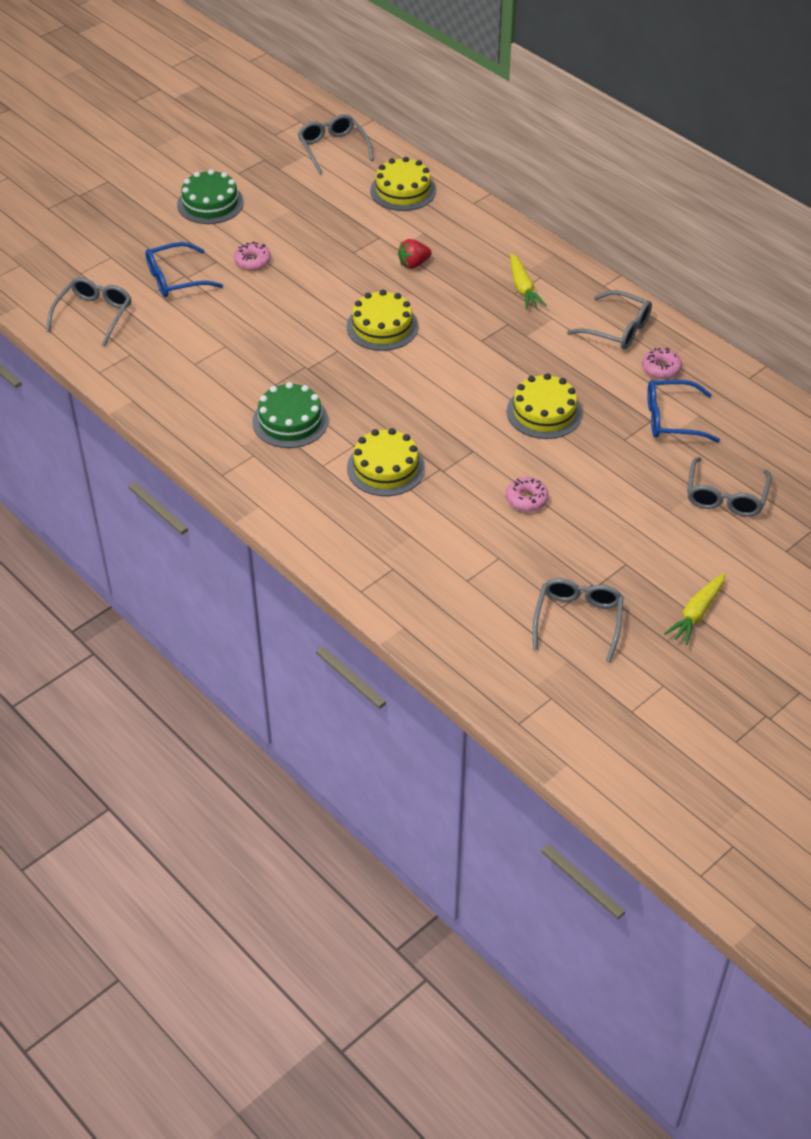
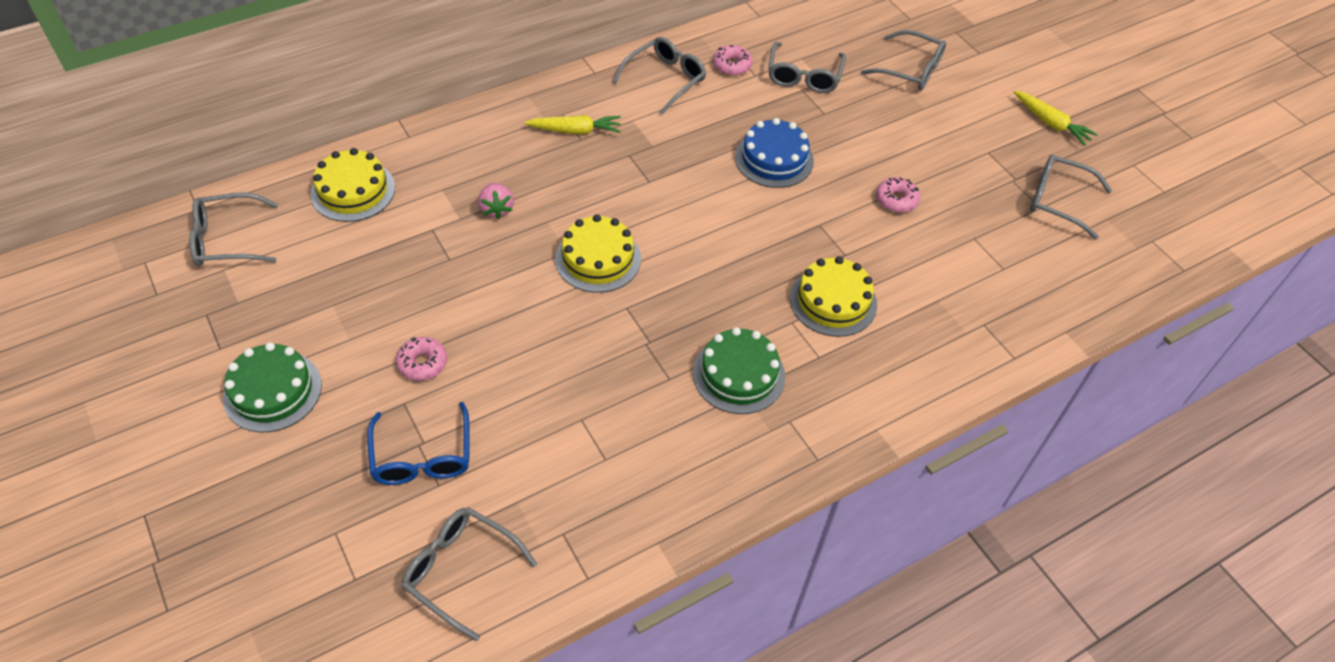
camera: 80 degrees left, 5 degrees up
(413, 264) = (496, 209): red strawberry -> pink strawberry
(544, 412) = (774, 159): yellow cake -> blue cake
(672, 419) = (804, 76): blue glasses -> grey glasses

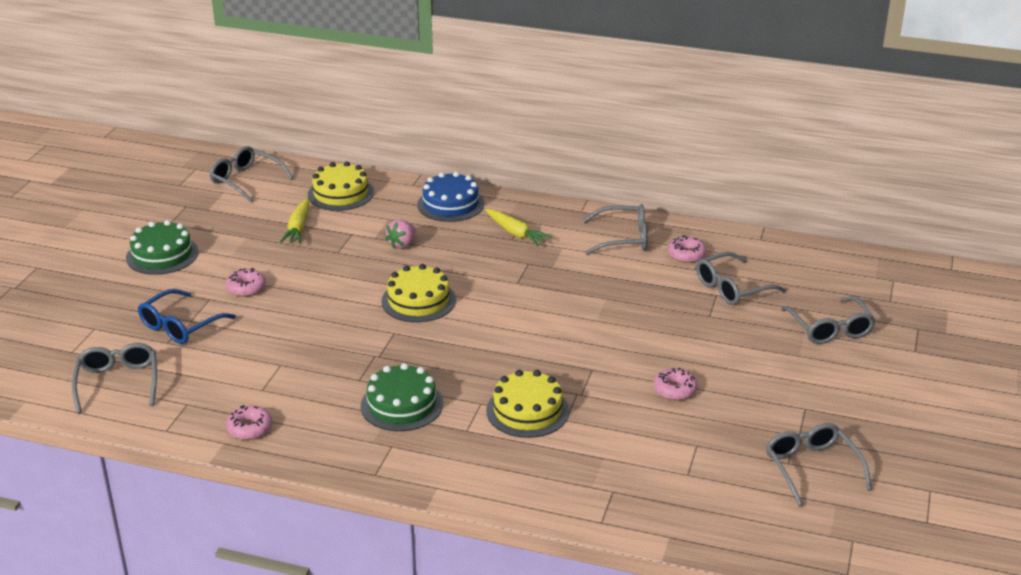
camera: 50 degrees right, 20 degrees down
(657, 508) = (250, 428): none -> pink donut
(774, 159) = (624, 318): blue cake -> blue cake (450, 204)
(1050, 123) = (898, 424): yellow carrot -> yellow carrot (298, 228)

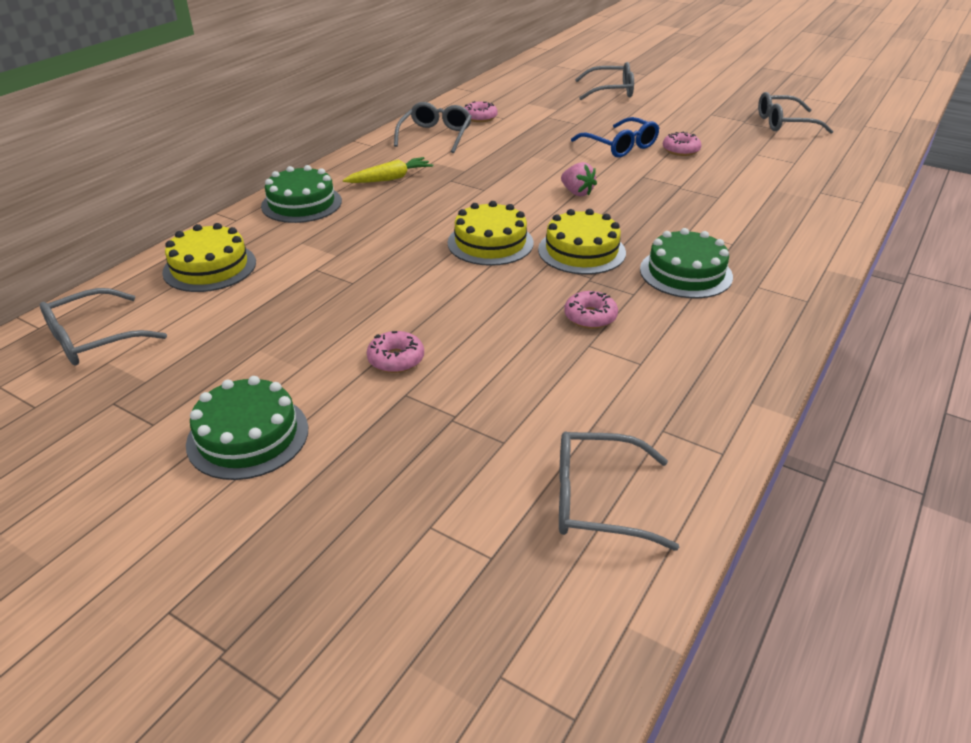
camera: 75 degrees left, 5 degrees up
(180, 326) = (464, 426): blue glasses -> blue glasses (620, 146)
(250, 428) = (723, 379): pink donut -> pink donut (590, 317)
(298, 228) = (270, 305): yellow carrot -> none
(402, 244) = (366, 240): pink strawberry -> pink strawberry (577, 193)
(450, 204) = (301, 203): blue cake -> green cake
(527, 411) = (703, 211): yellow cake -> yellow cake (581, 251)
(732, 288) = (540, 110): grey glasses -> none

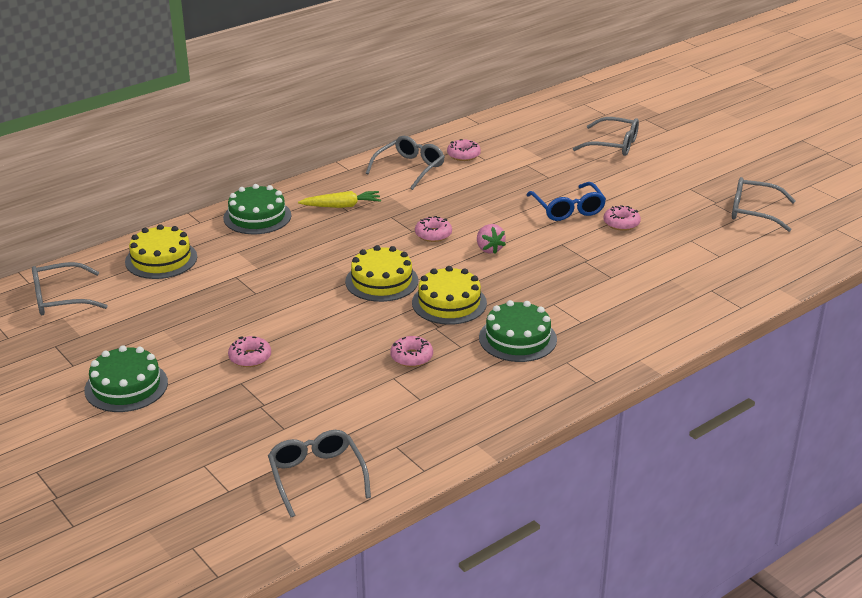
camera: 20 degrees right, 5 degrees down
(508, 189) = (433, 234): none -> pink donut
(597, 500) = (317, 476): grey glasses -> grey glasses turned 45 degrees clockwise

